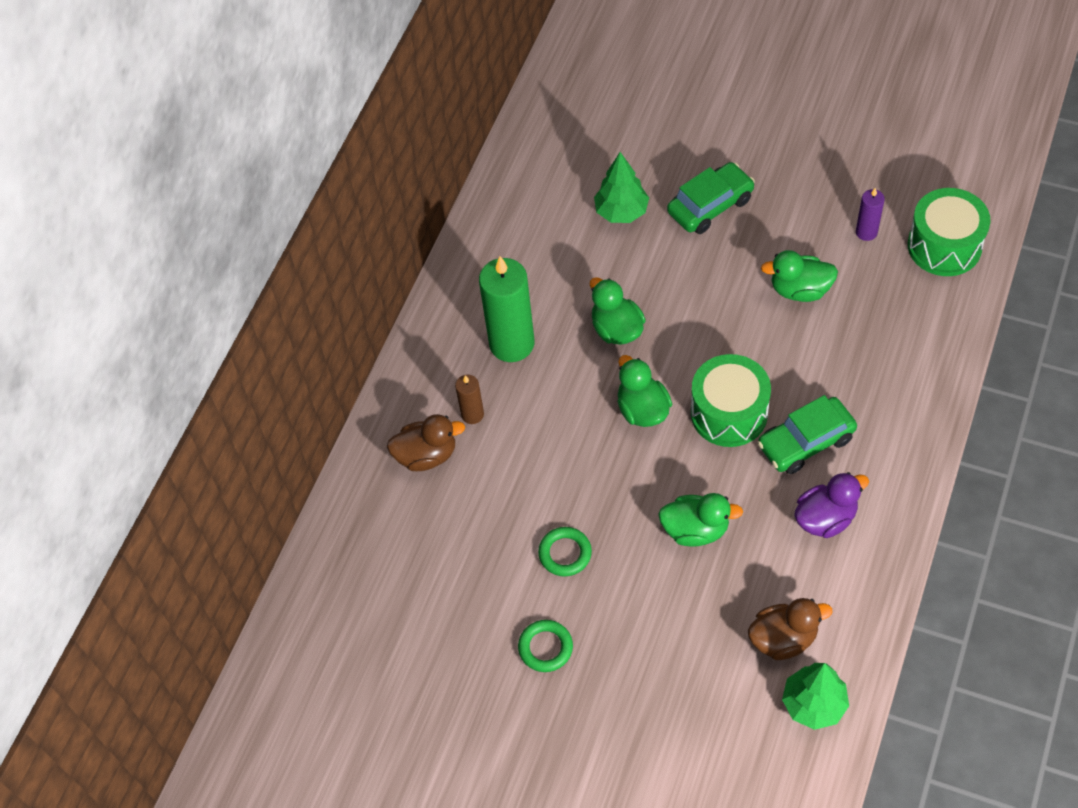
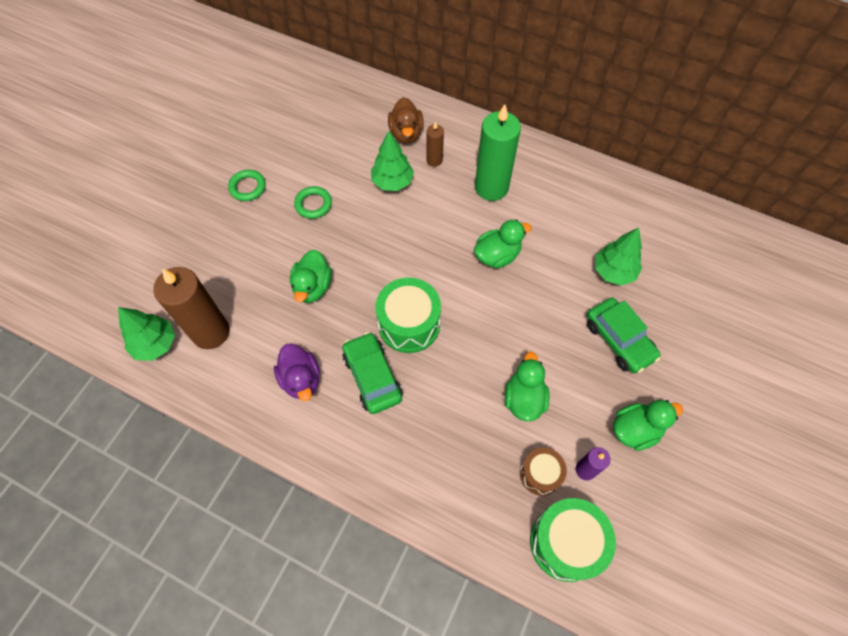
camera: 90 degrees right, 5 degrees up
(515, 460) = (392, 182): none -> green tree
(642, 409) = (421, 265): green duck -> green duck (635, 430)
(783, 639) = (211, 332): brown duck -> brown candle
(881, 271) = (540, 474): none -> brown drum

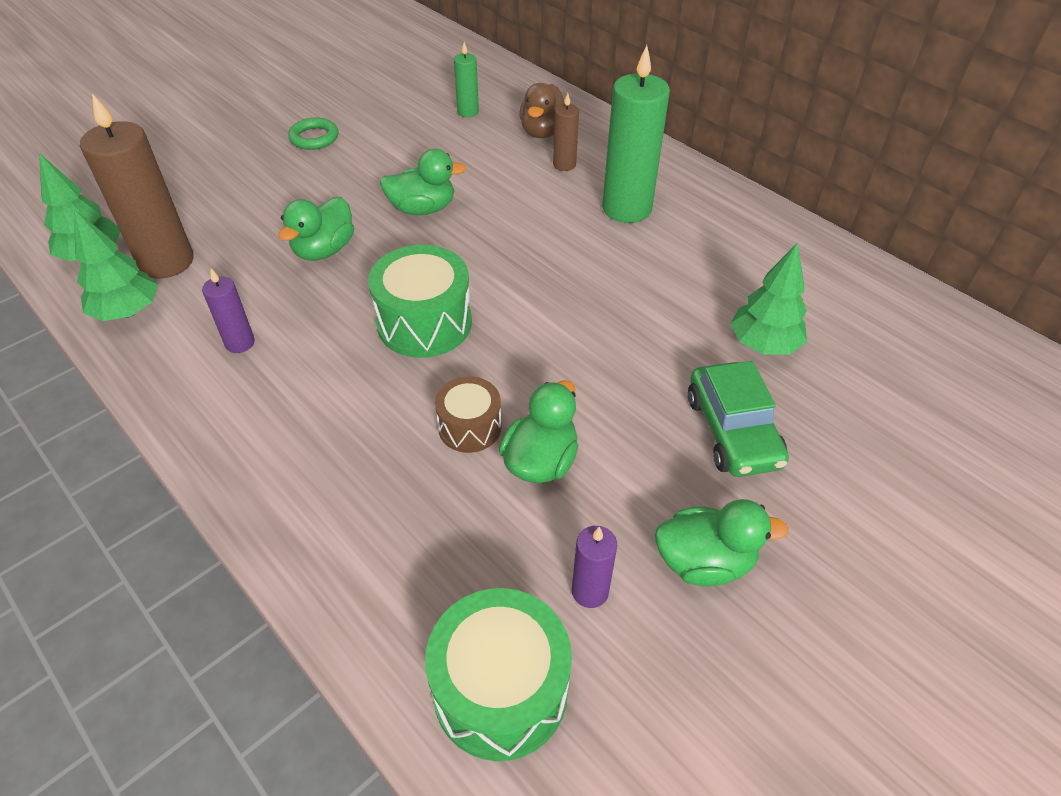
camera: 20 degrees right, 15 degrees down
(301, 379) = (240, 343): purple duck -> purple candle
(313, 204) = (382, 171): green ring -> none
(345, 129) = (468, 112): none -> green candle
(372, 377) = (336, 368): green car -> none
(392, 182) = (496, 173): green tree -> green tree (128, 312)
(497, 255) = (594, 281): green duck -> green duck (423, 209)
(540, 474) = (511, 572): brown drum -> brown drum (469, 427)

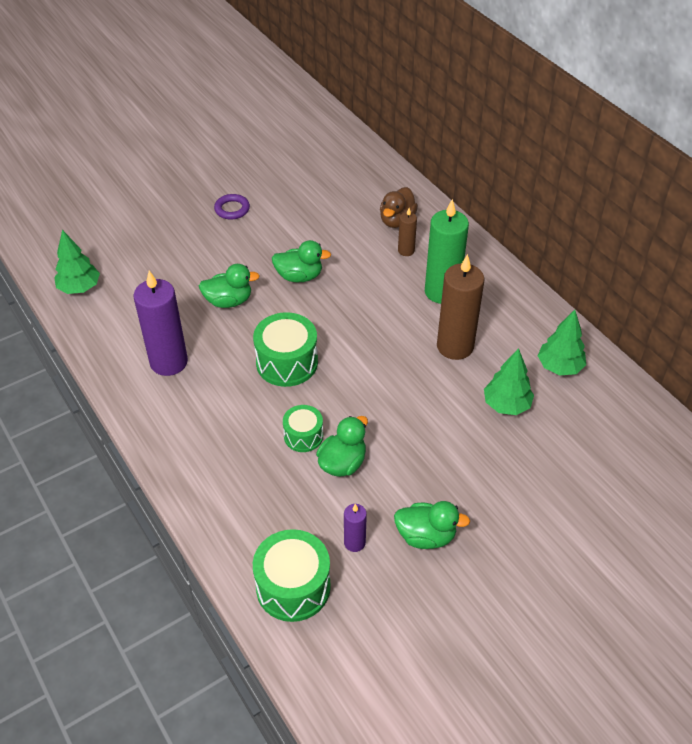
camera: 10 degrees right, 0 degrees up
(128, 312) = (101, 332): green tree -> green tree (559, 367)
(166, 262) = (126, 298): brown candle -> brown candle (455, 346)
(240, 343) = (169, 362): purple candle -> purple candle, size x2.03
(314, 138) = (232, 209): green ring -> purple ring
(324, 250) = (229, 301): green duck -> green duck turned 135 degrees counterclockwise
(468, 112) = (345, 197): green candle -> none
(469, 427) = (303, 436): brown drum -> green drum
(732, 431) = (467, 460): green car -> none

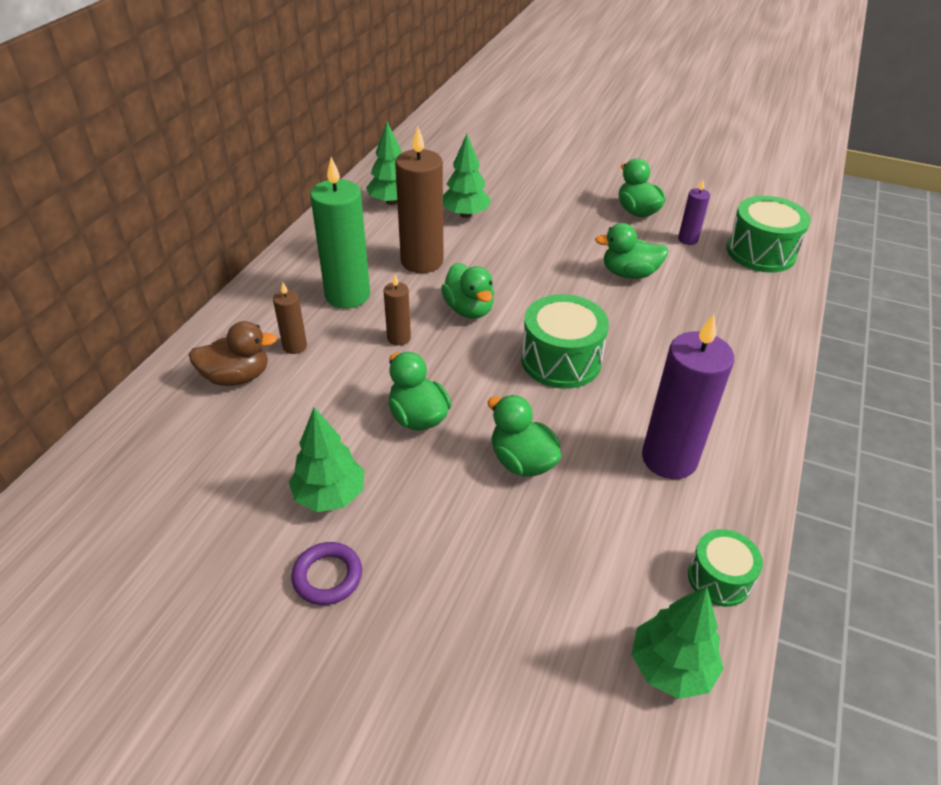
camera: 125 degrees left, 5 degrees down
(276, 225) = (330, 495): none -> green tree
(303, 436) = (631, 307): green drum -> green drum (719, 578)
(375, 297) = (399, 338): none -> brown candle
(377, 344) = (469, 309): none -> green duck

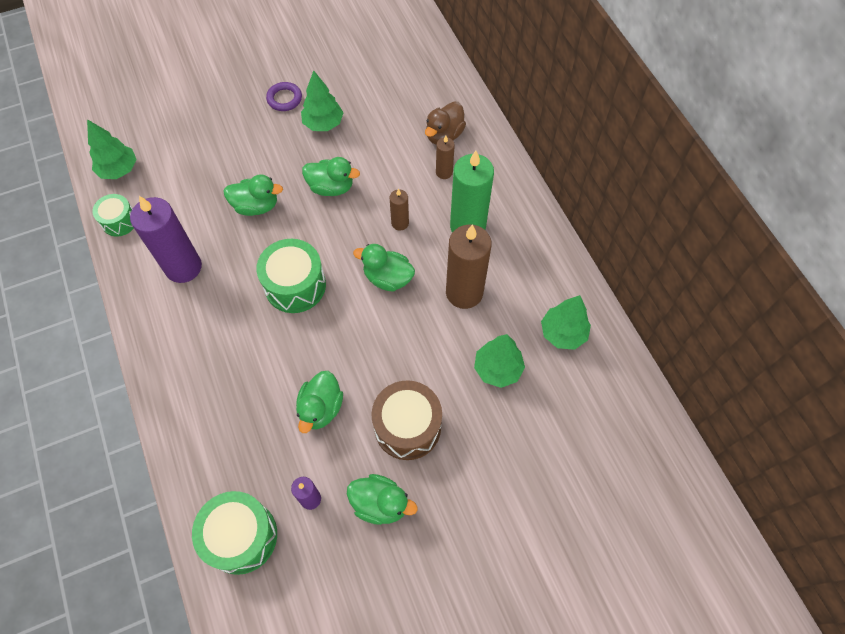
camera: 135 degrees right, 20 degrees up
(572, 228) = (407, 427): none -> brown drum
(629, 273) = (321, 408): green duck -> green duck turned 150 degrees clockwise

